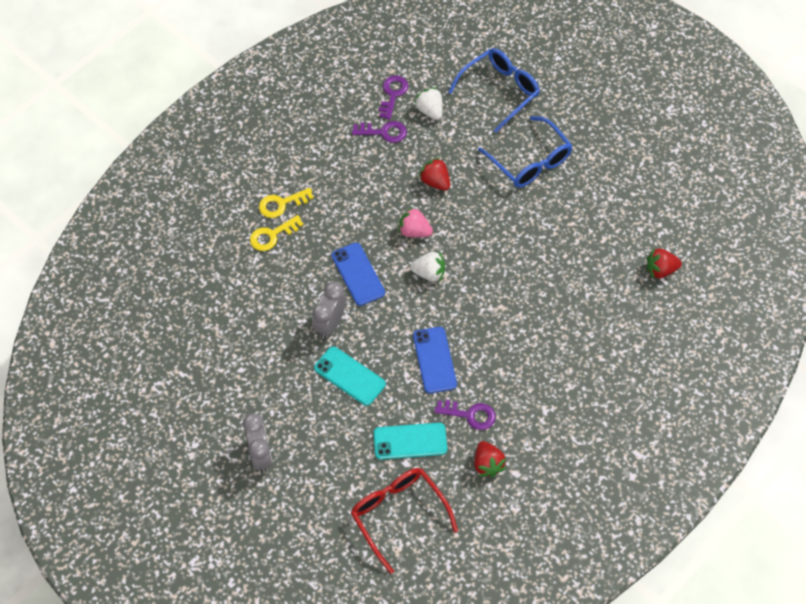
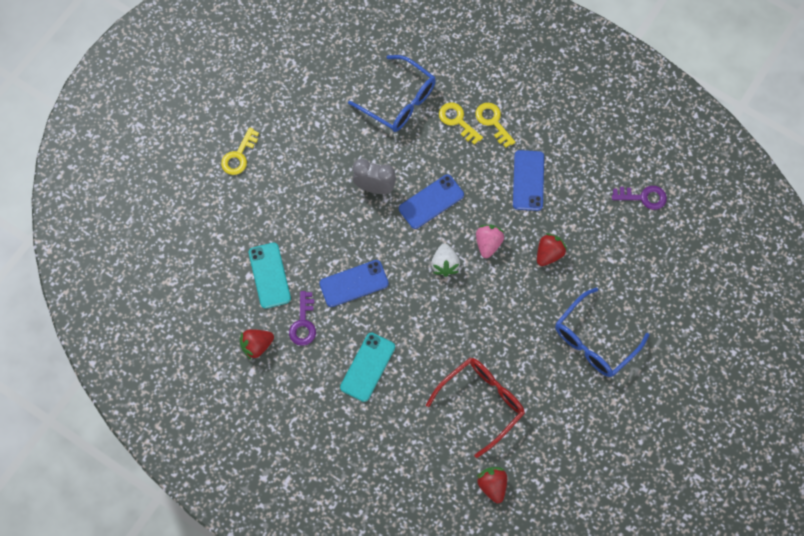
camera: 80 degrees right, 10 degrees up
(260, 455) = (239, 156): grey clock -> yellow key
(349, 376) = (325, 213): turquoise phone -> turquoise phone (368, 367)
(354, 185) = (528, 180): none -> blue phone
(384, 132) = (595, 197): purple key -> none
(399, 515) = (198, 277): red glasses -> red glasses (481, 403)
(430, 111) = (632, 235): white strawberry -> none
(499, 91) = (673, 298): blue glasses -> blue glasses (399, 100)

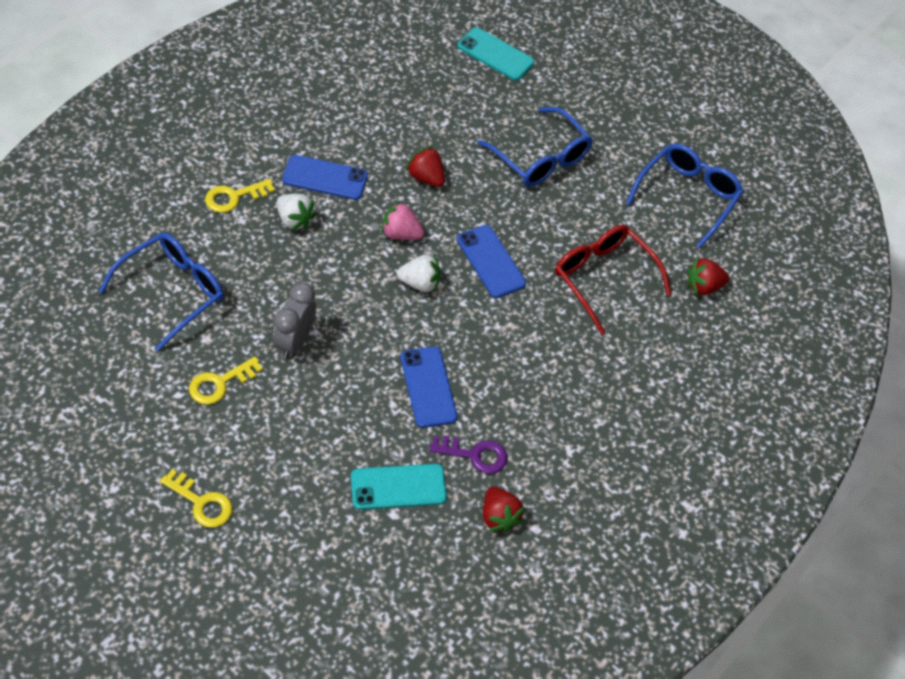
camera: 90 degrees left, 15 degrees down
(368, 367) = (545, 389): turquoise phone -> turquoise phone (495, 54)
(431, 202) = (330, 282): blue phone -> blue phone (491, 261)
(457, 121) = (221, 233): yellow key -> yellow key (219, 383)
(482, 167) = (294, 220): none -> white strawberry
(585, 467) = (687, 197): none -> blue glasses
(643, 197) = (373, 77): purple key -> none

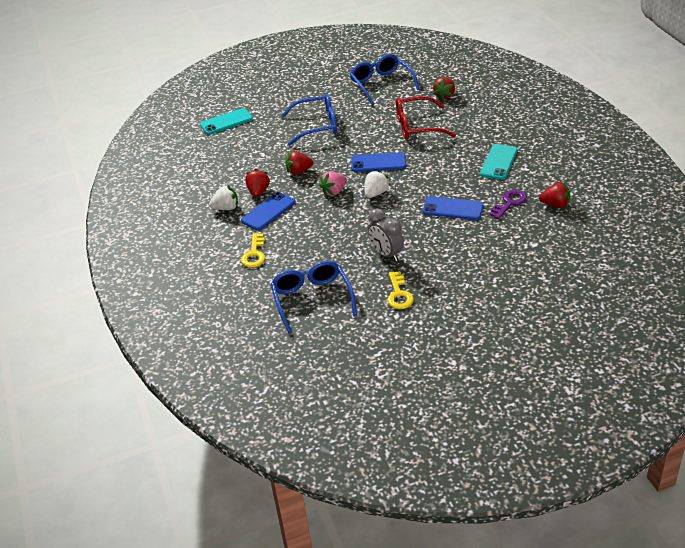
camera: 50 degrees left, 15 degrees down
(202, 503) = (485, 323): yellow key -> none
(294, 220) = (292, 232): white strawberry -> white strawberry (226, 208)
(360, 151) = (258, 192): none -> red strawberry
(398, 487) = (516, 237): turquoise phone -> turquoise phone (498, 162)

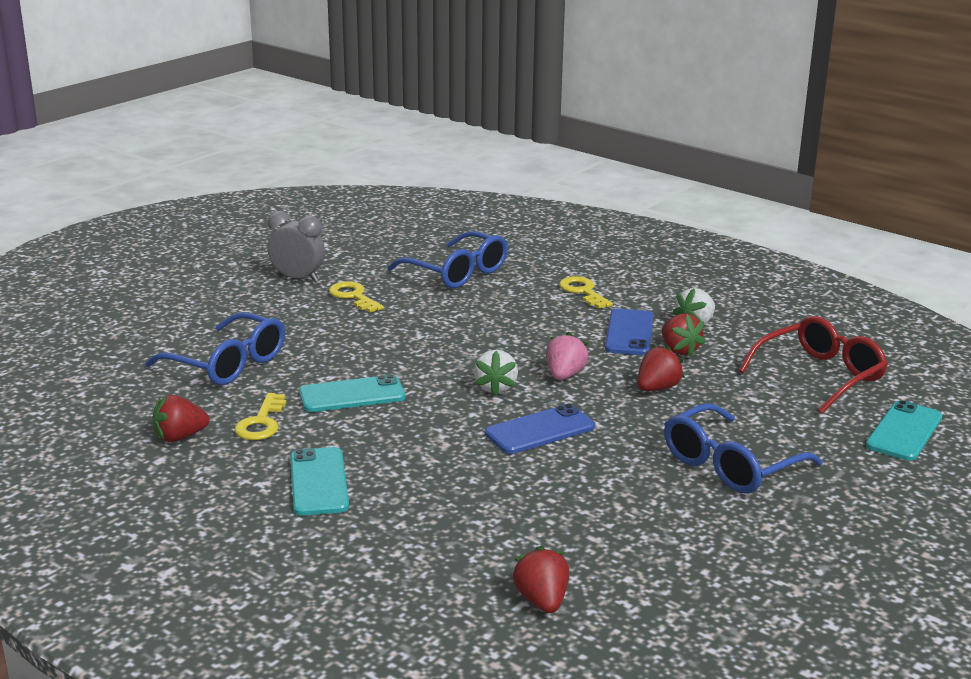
camera: 145 degrees right, 15 degrees down
(381, 84) = (717, 592): blue glasses -> blue glasses (227, 363)
(386, 254) = (406, 326): grey clock -> grey clock (297, 279)
(418, 126) = (533, 512): red glasses -> red glasses (819, 376)
(453, 208) = (352, 395): blue phone -> turquoise phone
(510, 203) = (261, 423): purple key -> yellow key

